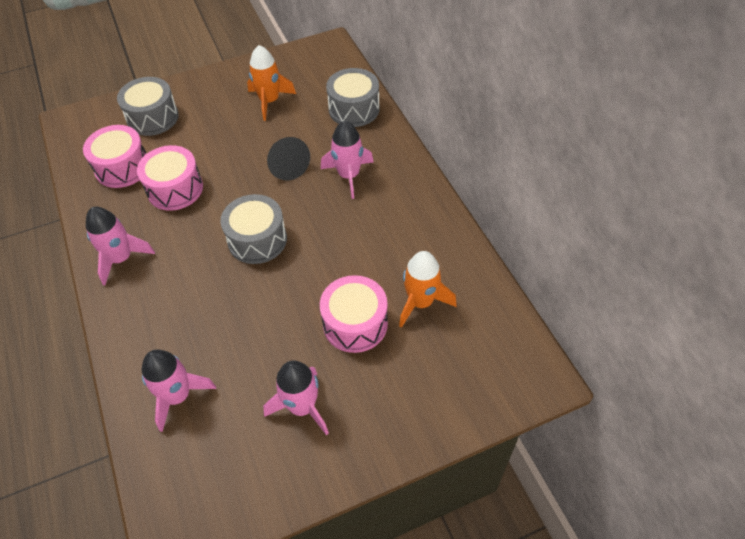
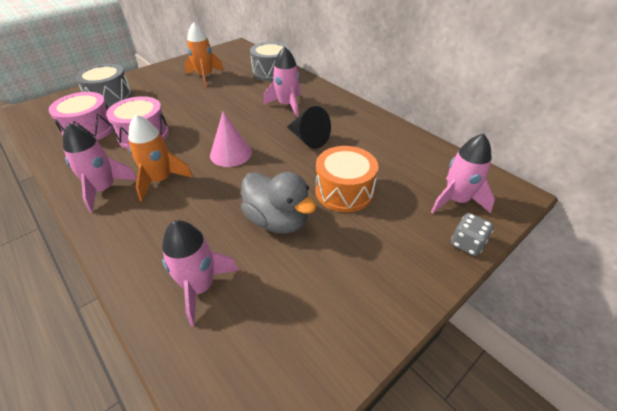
camera: 20 degrees left, 10 degrees down
(257, 240) = (231, 153): grey drum -> pink cone
(272, 342) = (277, 220): none -> grey duck
(287, 166) = (235, 107): black cone -> black cone (308, 139)
(302, 407) = (332, 264): pink rocket -> pink rocket (456, 200)
(355, 323) = (344, 191): pink drum -> orange drum
(421, 302) = (388, 166): orange rocket -> orange rocket (161, 180)
(447, 424) = (467, 244): none -> grey dice

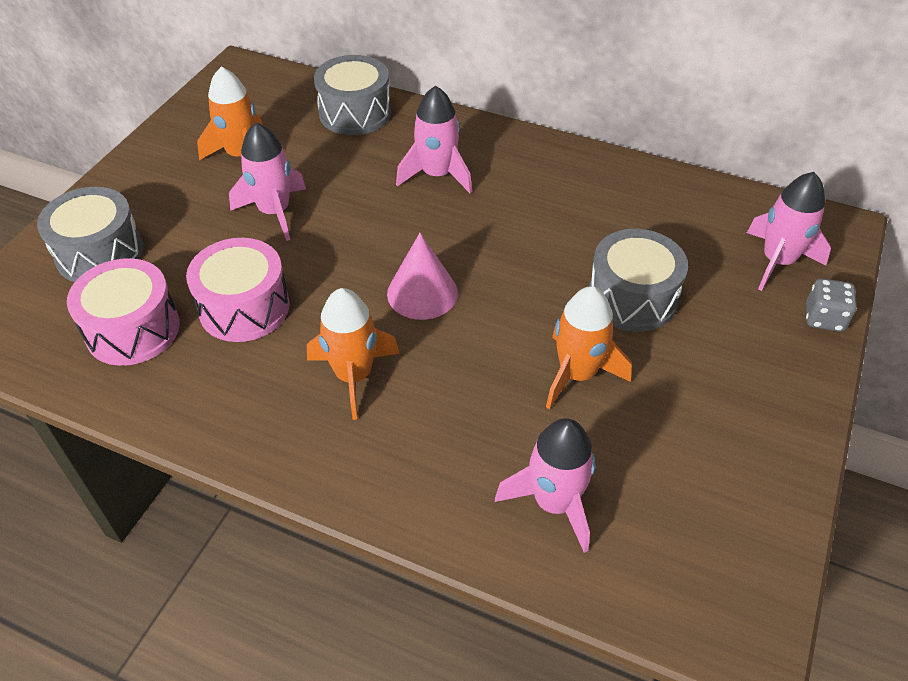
camera: 25 degrees left, 5 degrees up
(104, 189) = (277, 423): pink rocket -> pink rocket (274, 212)
(277, 220) = (577, 374): grey duck -> orange rocket
(308, 139) = (519, 228): black cone -> none
(344, 191) = (632, 298): orange drum -> grey drum

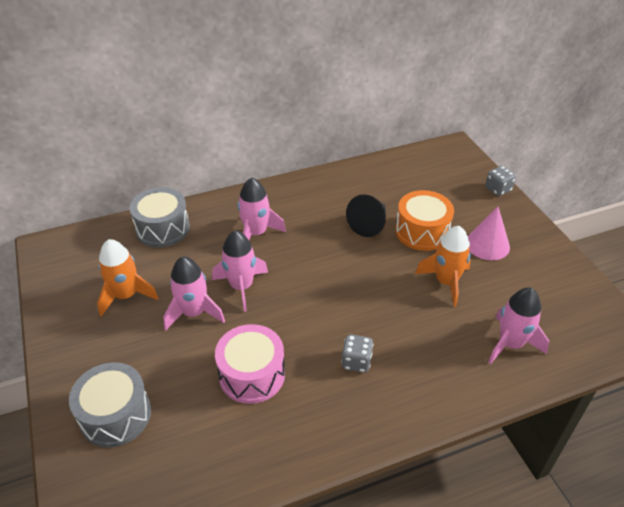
camera: 45 degrees left, 5 degrees down
(133, 329) = (204, 438): pink drum -> none
(354, 375) = (356, 361): orange rocket -> grey dice
(422, 293) = (331, 297): pink cone -> pink cone (487, 244)
(577, 246) = (369, 224): none -> black cone
(632, 298) = (422, 232): grey drum -> orange drum
(778, 261) = (453, 176): pink rocket -> pink rocket (242, 286)

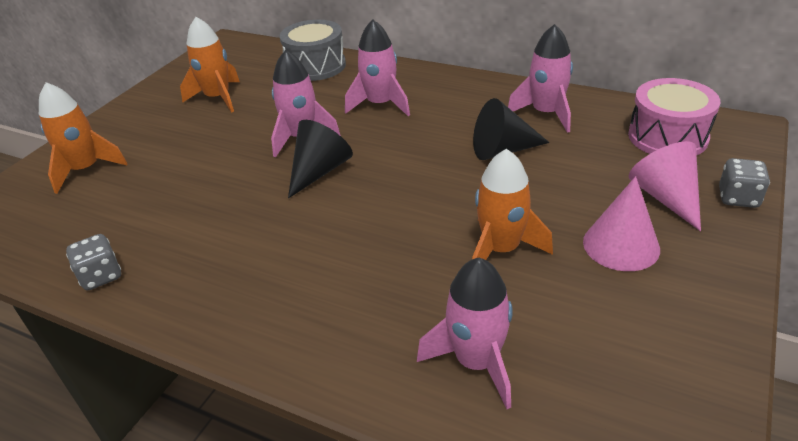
camera: 50 degrees right, 5 degrees down
(116, 415) = (85, 169): grey drum -> orange rocket
(194, 313) = (238, 135): pink rocket -> pink rocket (546, 113)
(252, 374) = (200, 205): pink drum -> pink drum (667, 137)
(290, 301) = (319, 171): none -> black cone
(356, 361) = (291, 256): grey dice -> grey dice (101, 276)
(422, 232) = (552, 187): orange drum -> none
(472, 206) = (666, 197): none -> pink cone

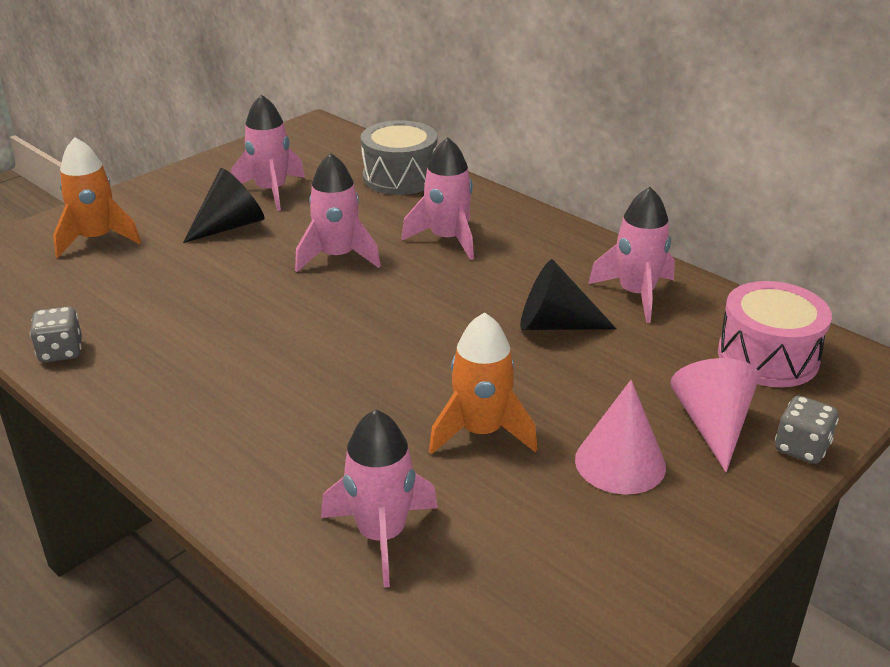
camera: 15 degrees right, 5 degrees down
(218, 98) = (271, 191): orange rocket -> pink rocket
(319, 171) = (335, 299): black cone -> black cone (230, 226)

